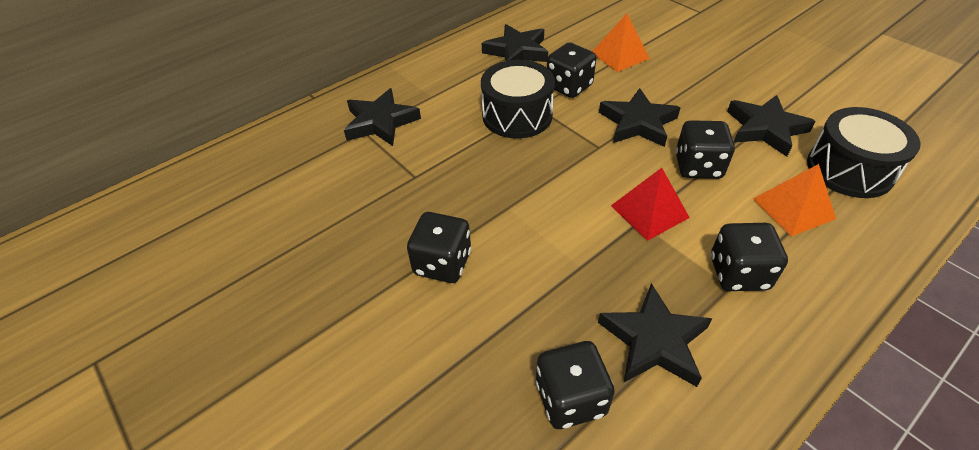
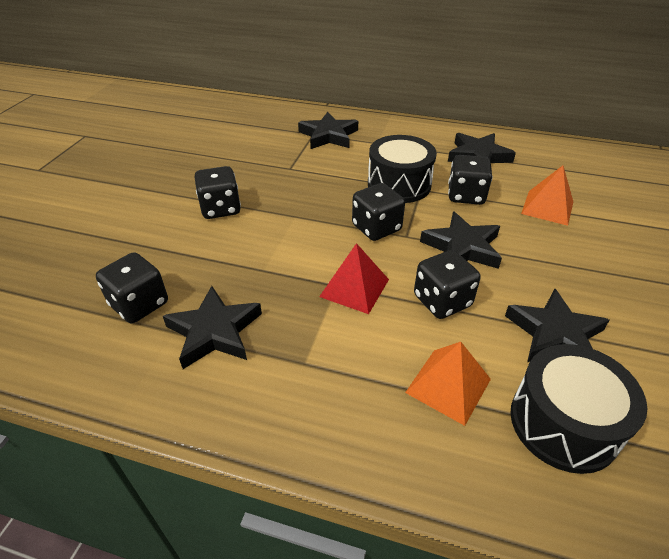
camera: 55 degrees right, 5 degrees down
(738, 273) = (324, 364): black dice -> black dice (376, 228)

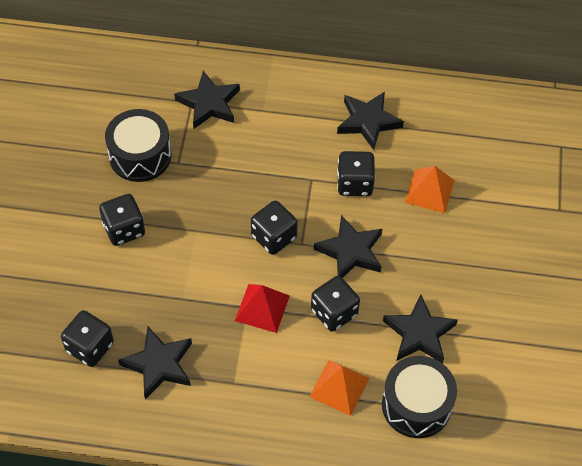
camera: 10 degrees left, 15 degrees up
(399, 184) = (290, 175): black drum -> black drum (140, 156)

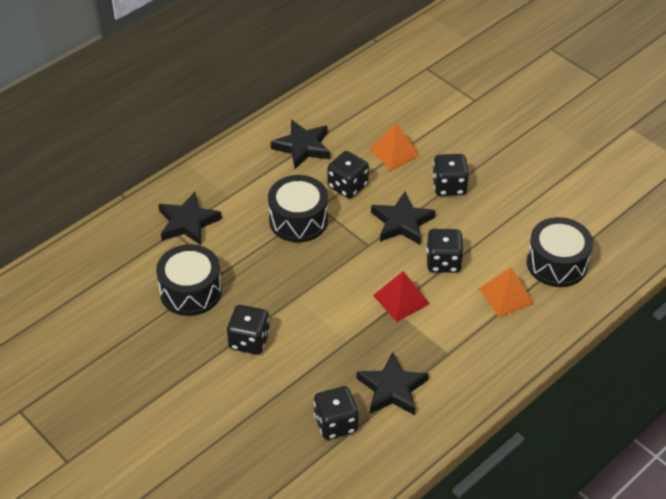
camera: 50 degrees left, 10 degrees down
(274, 237) = (347, 257): black dice -> black dice (449, 186)
(282, 175) = (298, 220): none -> black drum
(419, 333) = (503, 228): black star -> none

